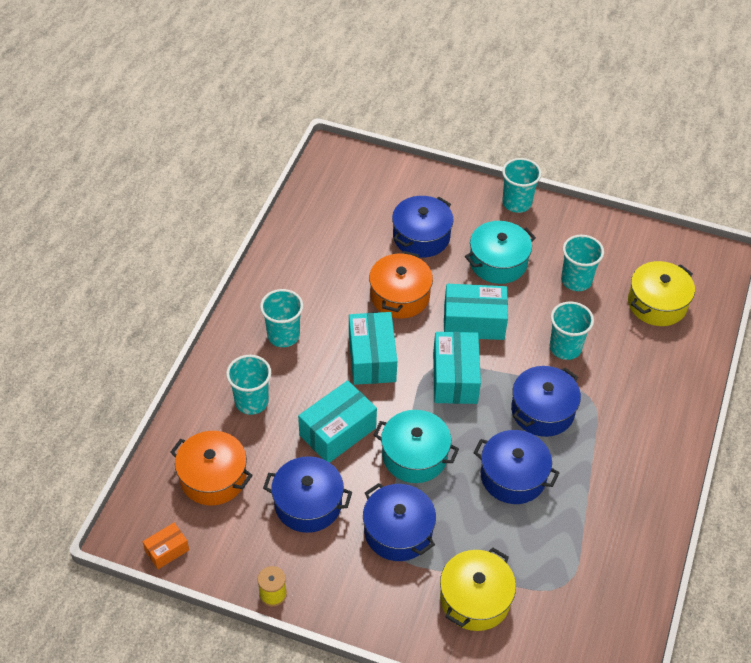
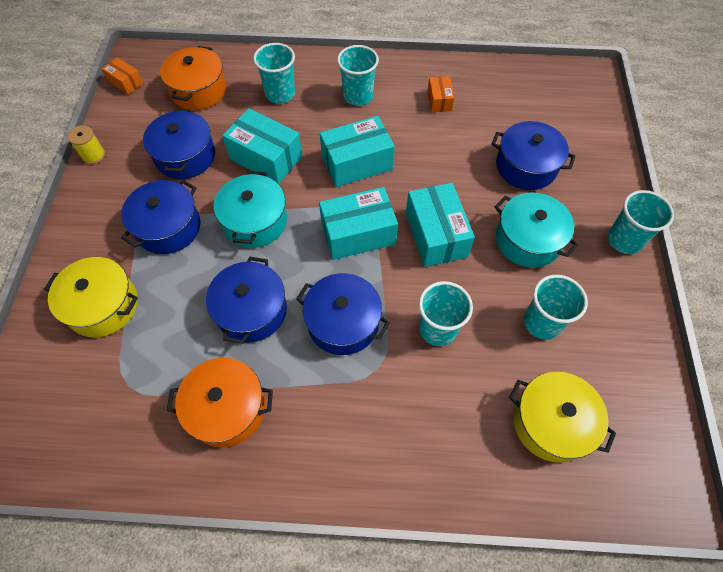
camera: 75 degrees right, 10 degrees up
(317, 273) = (439, 100): none -> orange box
(400, 296) = (441, 167): orange pot -> orange pot (227, 408)

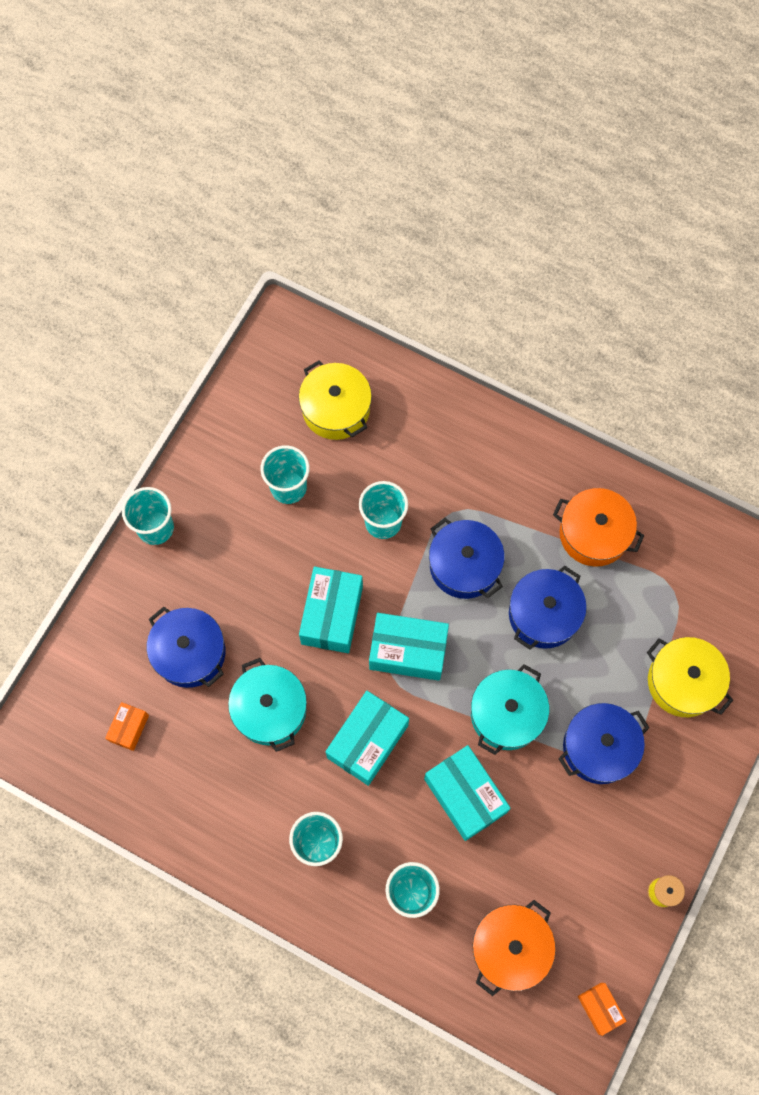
camera: 155 degrees left, 10 degrees up
(185, 156) = (555, 841): blue pot -> none
(357, 163) = (367, 741): turquoise box -> turquoise box turned 60 degrees counterclockwise
(439, 100) = (226, 790): orange box -> orange box (129, 728)
(528, 240) = (246, 569): turquoise pot -> turquoise pot (270, 709)

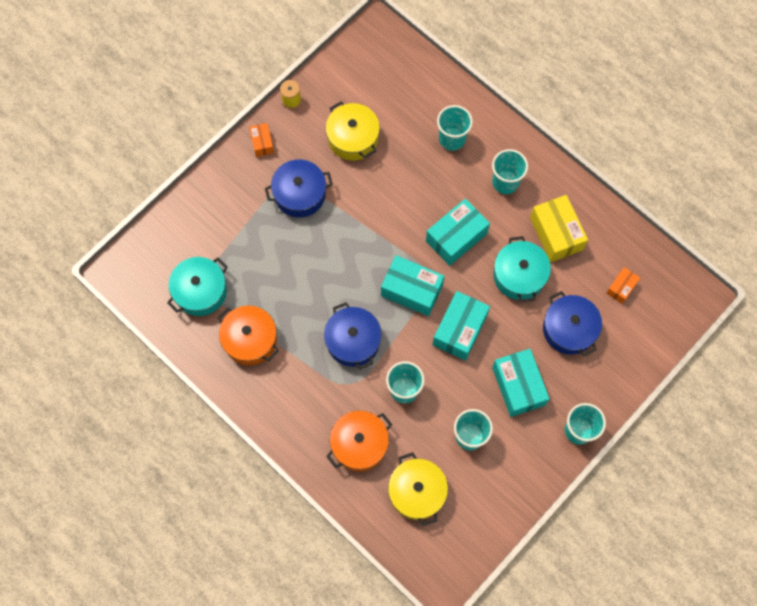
camera: 165 degrees left, 0 degrees up
(231, 783) = (556, 234): none -> yellow box
(465, 795) = (400, 187): turquoise box -> turquoise box (518, 386)
(506, 714) = (355, 231): turquoise pot -> turquoise pot (200, 291)
(510, 947) = (398, 93): orange pot -> orange pot (359, 444)
(544, 614) = (307, 291): blue pot -> none
(599, 1008) = (353, 49): orange box -> orange box (262, 143)
(683, 682) = (227, 221): yellow pot -> yellow pot (353, 138)

